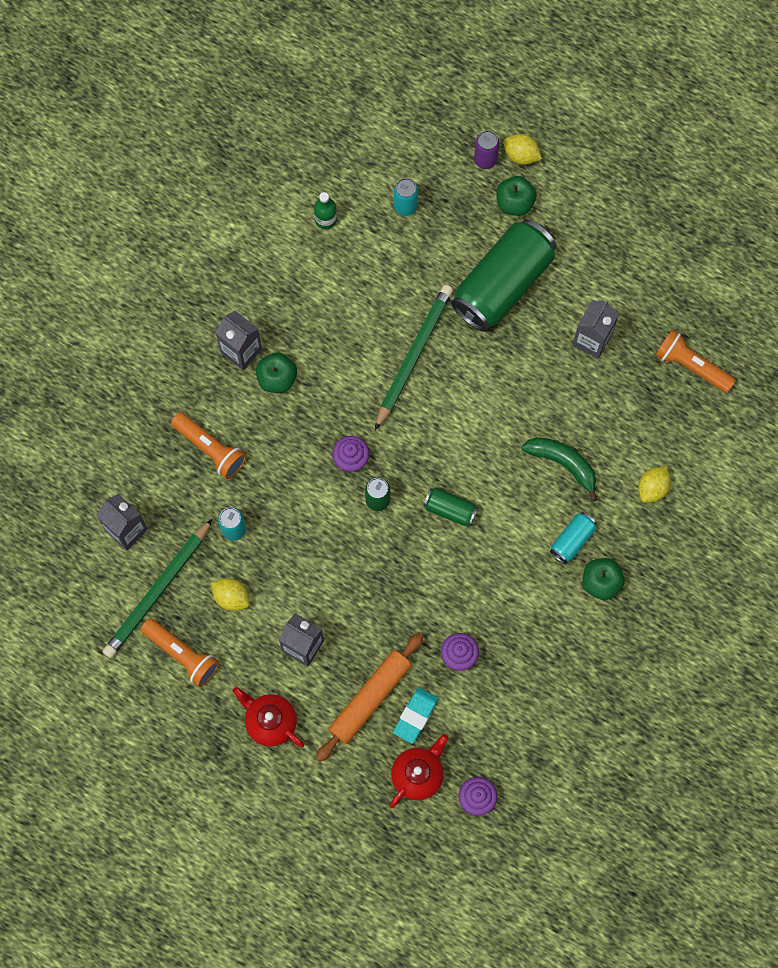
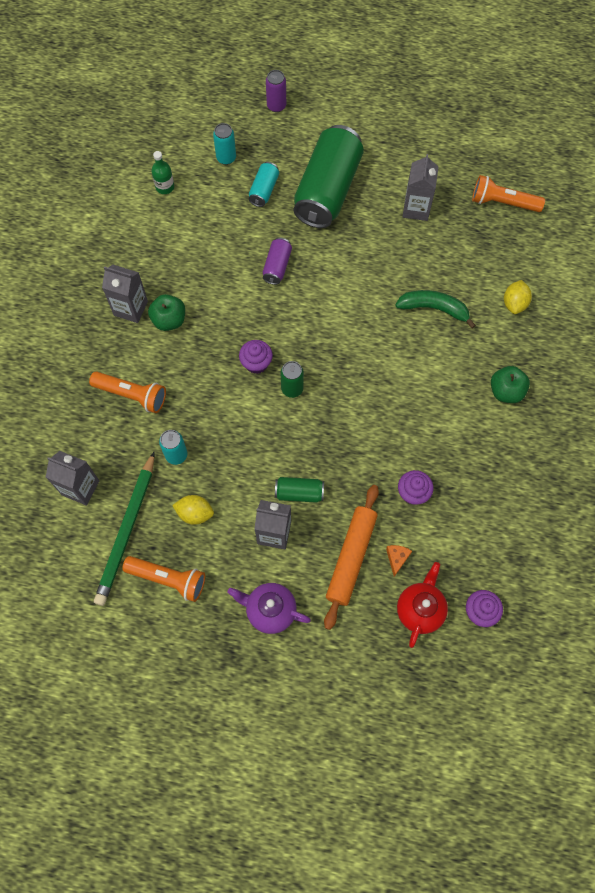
camera: 20 degrees left, 5 degrees down
(270, 722) = (270, 610): red teapot -> purple teapot
(413, 356) = (277, 266): green pencil -> purple can
(415, 716) = (397, 558): turquoise eraser -> orange cheese
(450, 509) = (356, 376): green can -> green can (299, 493)
(514, 203) = (312, 129): green apple -> none
(521, 155) = (303, 94): yellow lemon -> none
(572, 540) = (468, 366): turquoise can -> turquoise can (264, 190)

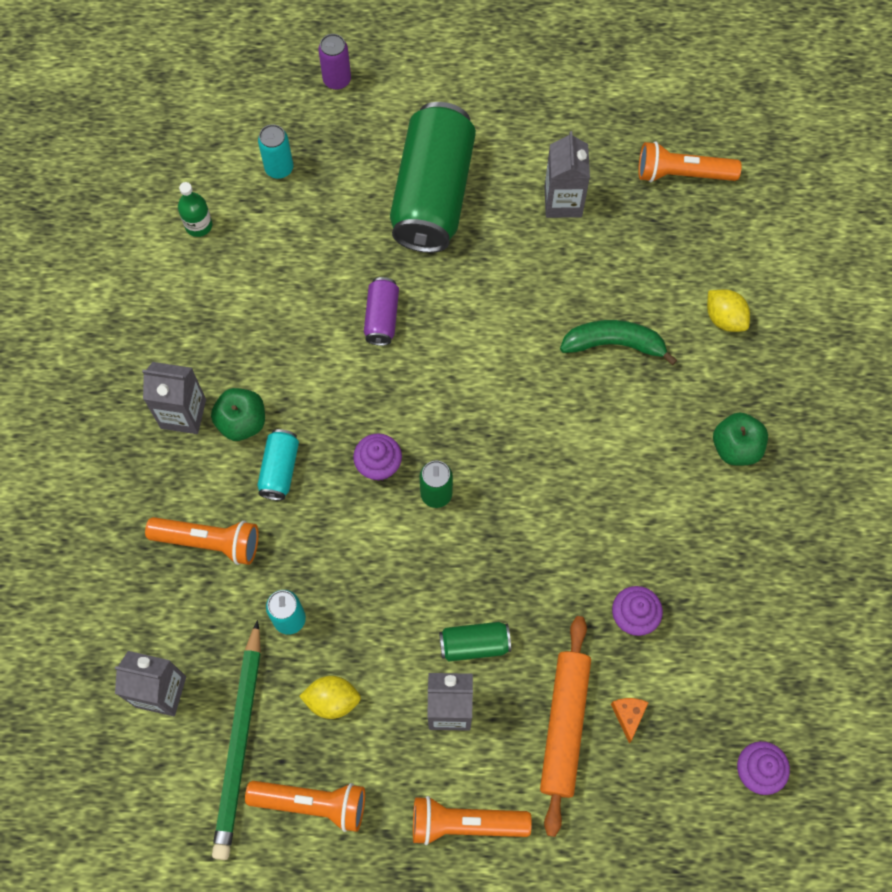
camera: 10 degrees left, 0 degrees up
(264, 190) = (342, 208): turquoise can -> turquoise can (280, 469)
(270, 610) = (465, 823): purple teapot -> orange flashlight
(420, 609) = (673, 783): red teapot -> none
(514, 303) = (724, 318): yellow lemon -> yellow lemon turned 45 degrees counterclockwise

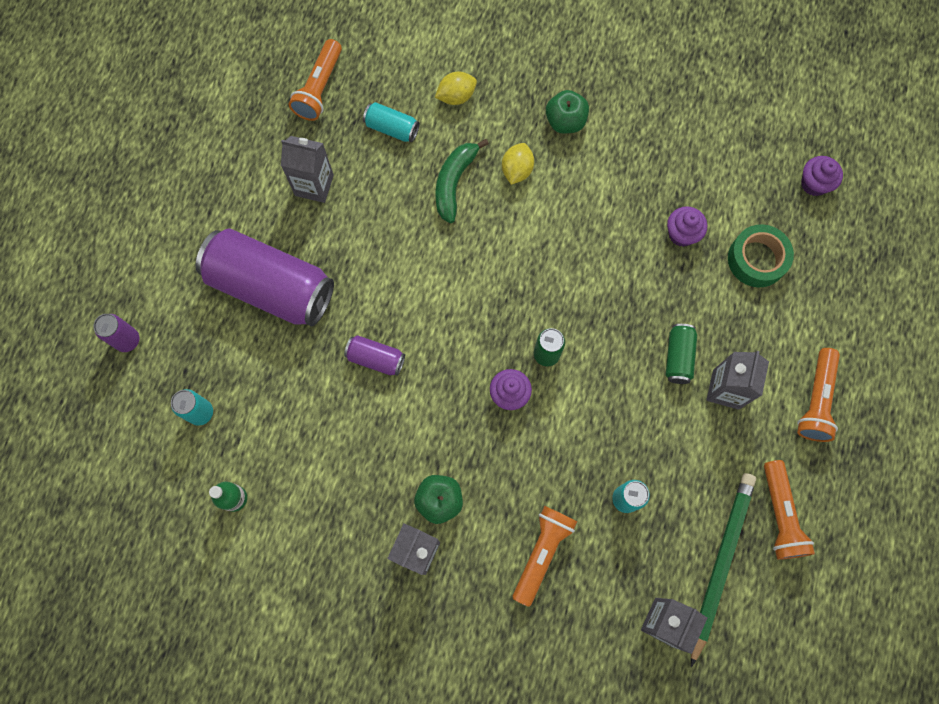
camera: 75 degrees left, 5 degrees up
(239, 743) = (720, 564): green pencil -> green pencil turned 90 degrees counterclockwise
(280, 469) = (491, 477): turquoise can -> turquoise can (392, 128)
(312, 803) = (780, 515): orange flashlight -> orange flashlight turned 150 degrees clockwise
(332, 700) = (700, 479): yellow lemon -> yellow lemon (517, 170)
(433, 194) = (271, 287): green can -> purple can
(564, 726) = (755, 307): orange rolling pin -> none
(628, 715) = (756, 259): orange cheese -> green tape

